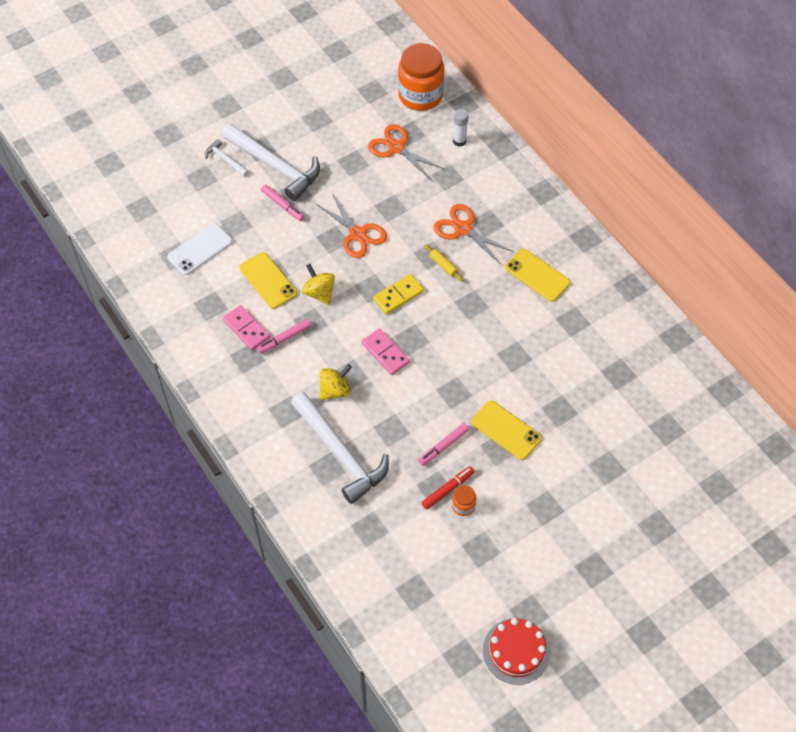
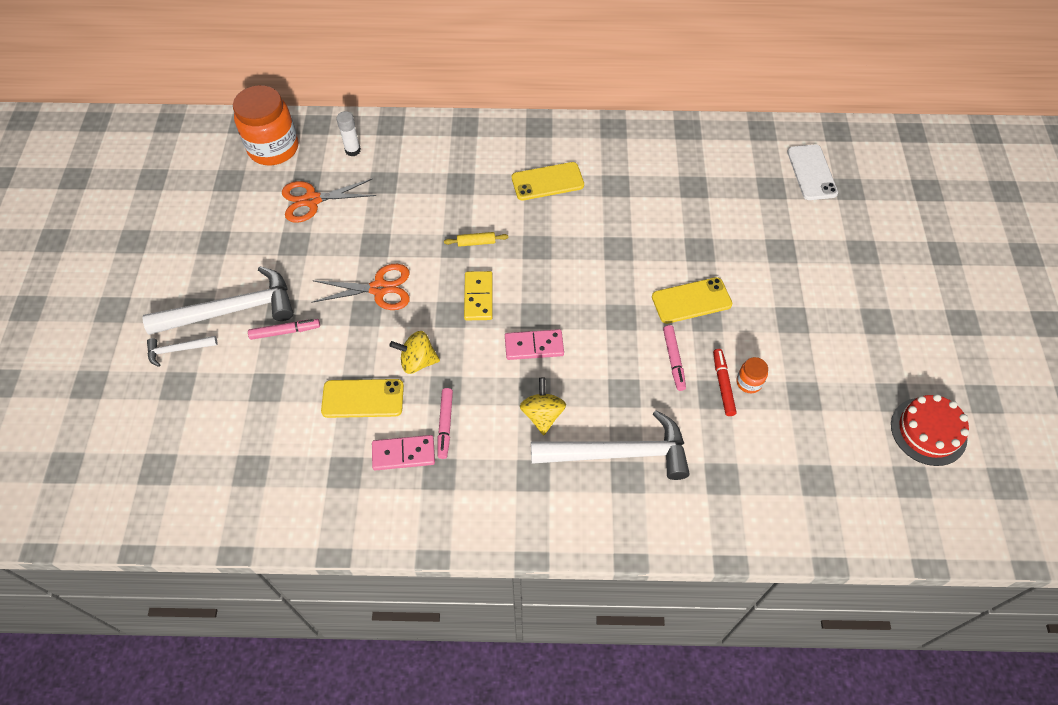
camera: 55 degrees left, 0 degrees up
(200, 249) = (266, 440): white phone -> white phone (811, 172)
(463, 229) = (450, 204): orange scissors -> none

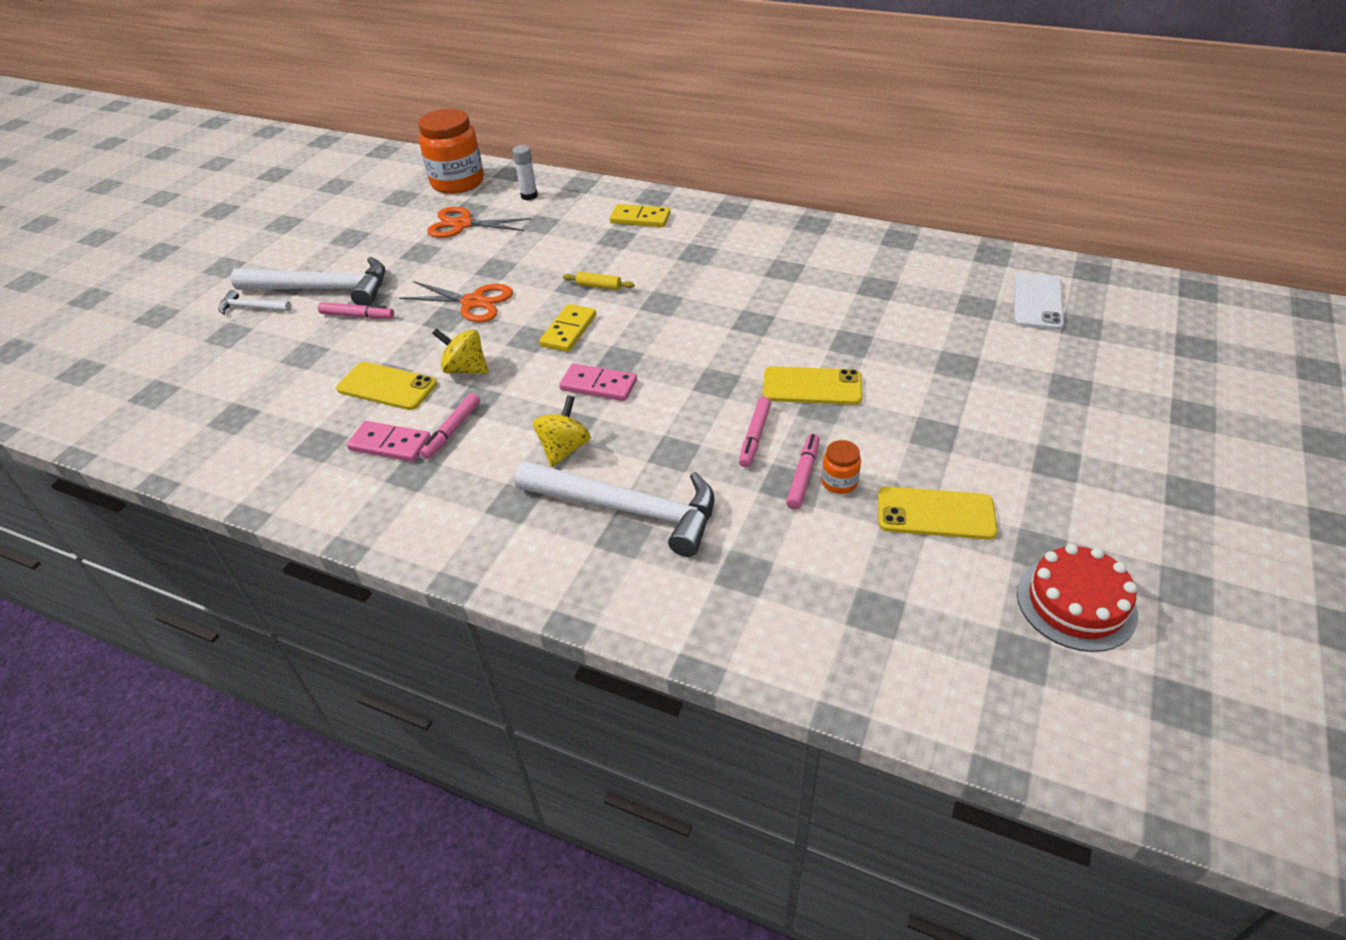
camera: 25 degrees right, 15 degrees down
(468, 155) = (640, 218): none -> yellow domino
(547, 182) = (710, 253): yellow phone -> yellow phone (935, 513)
(723, 384) = (803, 476): red marker -> pink marker

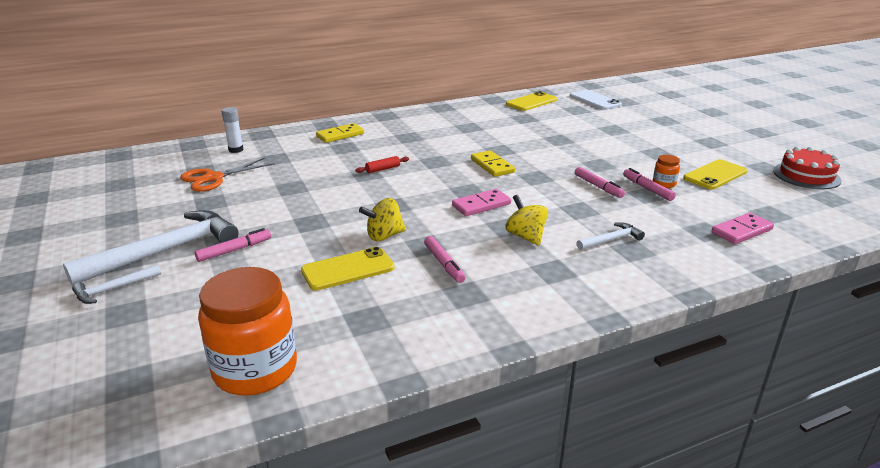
camera: 50 degrees left, 15 degrees down
(390, 444) = (419, 291): pink domino -> pink domino (742, 231)
(457, 182) = (157, 161): orange jar -> orange jar (255, 370)
(473, 302) = (314, 207): orange scissors -> none
(568, 330) = (409, 193): yellow domino -> yellow domino (492, 166)
(599, 286) = (383, 169): yellow rolling pin -> red rolling pin
(628, 509) = (611, 240): white hammer -> white hammer, size x0.47
(812, 386) = (579, 160): yellow phone -> yellow phone (531, 102)

